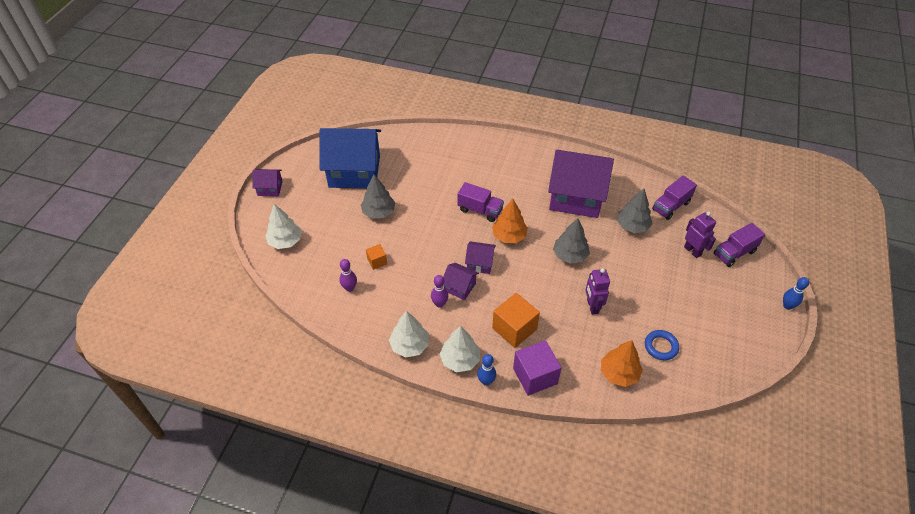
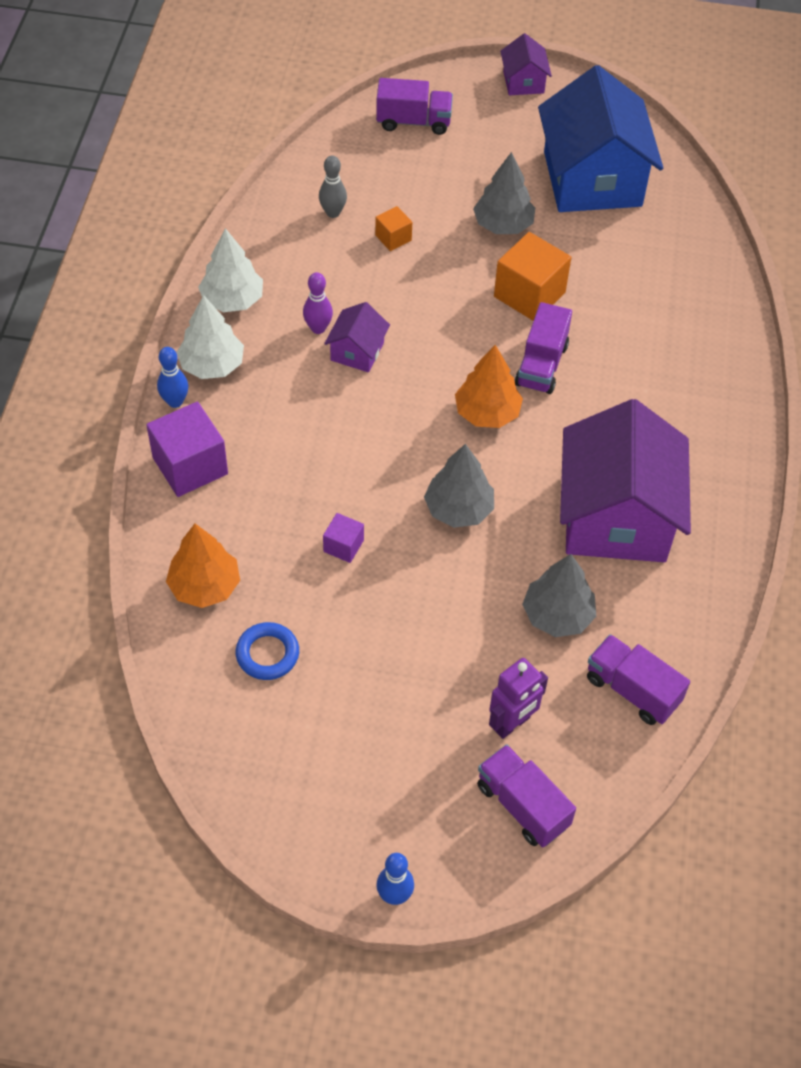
camera: 80 degrees right, 5 degrees up
(285, 241) = (413, 122): white tree -> purple truck
(349, 288) = (333, 213): purple bowling pin -> grey bowling pin
(480, 263) = (414, 375): purple house -> none
(514, 329) = (280, 432): orange cube -> orange cube (529, 294)
(592, 306) = (343, 546): purple robot -> purple cube

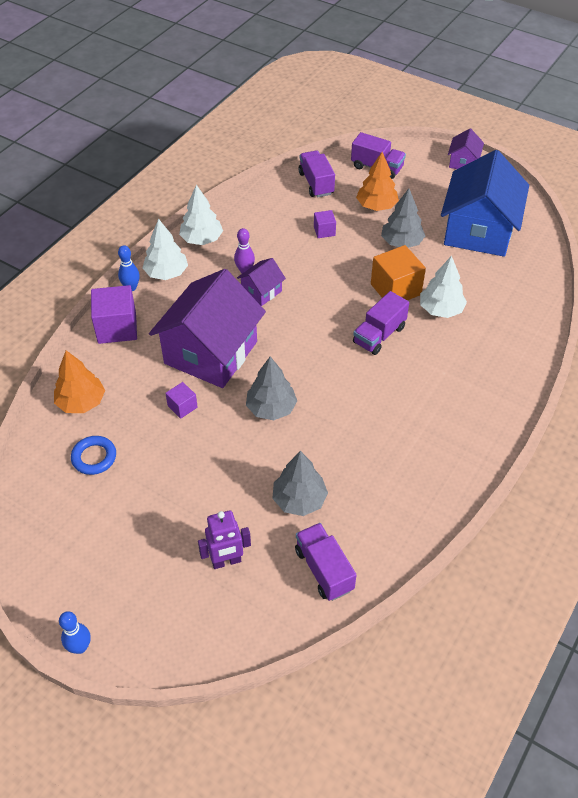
camera: 25 degrees right, 5 degrees down
(333, 213) = (294, 206): grey bowling pin -> none
(393, 238) = (324, 231): orange cube -> purple cube
(487, 413) = (325, 354): orange tree -> orange tree (376, 206)
(522, 805) = (201, 620): purple truck -> purple truck (316, 183)
(599, 305) = (440, 309): none -> white tree
(616, 516) = (377, 448): purple house -> purple house (211, 352)

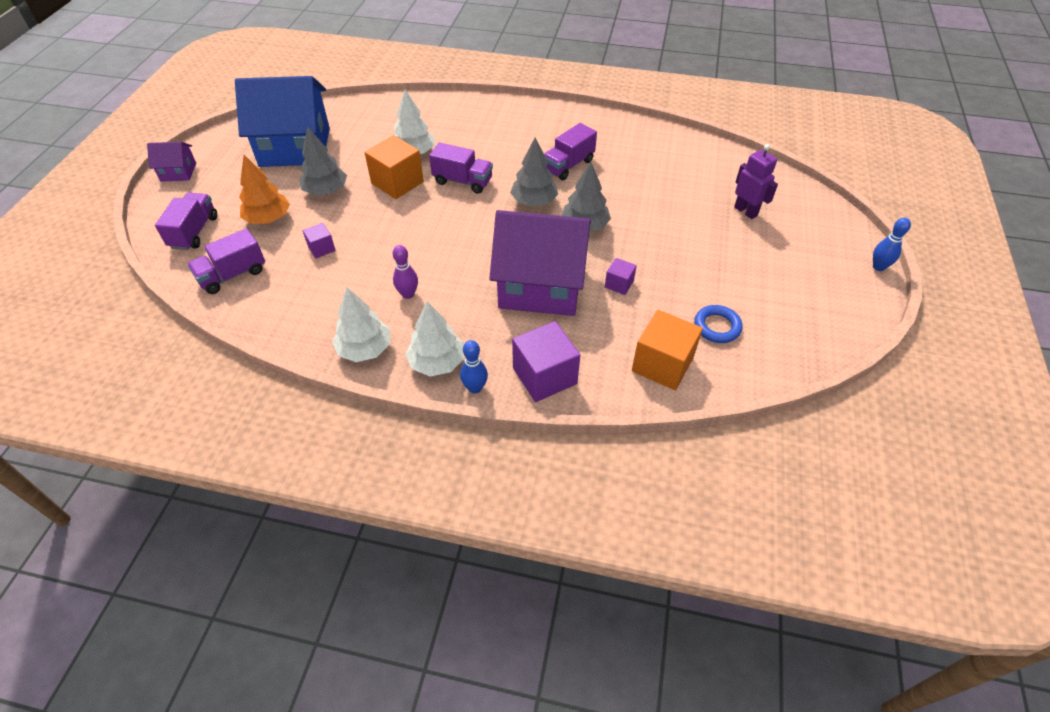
camera: 110 degrees left, 0 degrees up
(81, 402) = (662, 364): orange tree -> orange cube
(261, 291) = (436, 272): purple house -> none
(299, 500) = (664, 188): grey tree -> grey tree (534, 201)
(324, 569) = (712, 163): purple truck -> purple truck (568, 165)

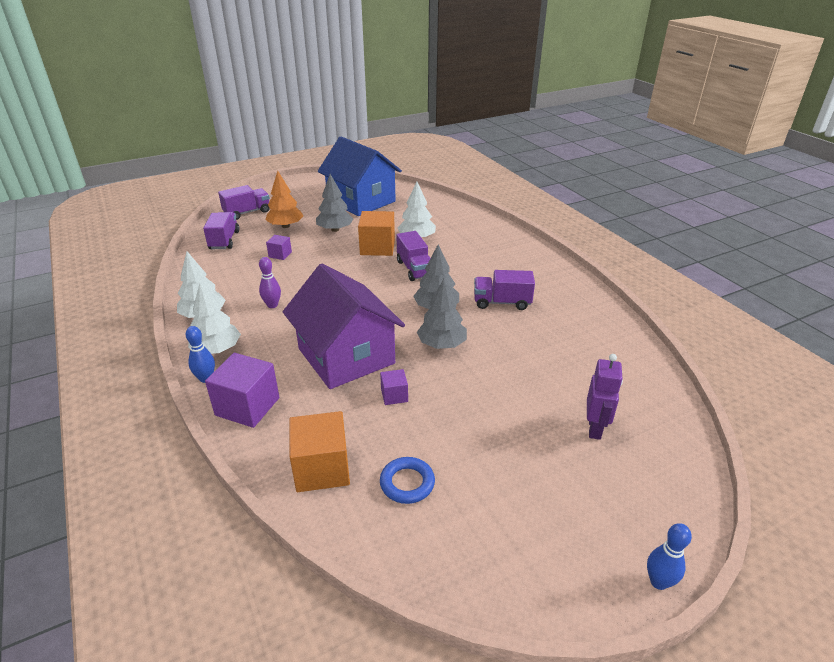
camera: 50 degrees right, 15 degrees down
(178, 172) = (291, 184): purple house -> none
(232, 275) = (224, 240): purple truck -> purple truck turned 75 degrees clockwise

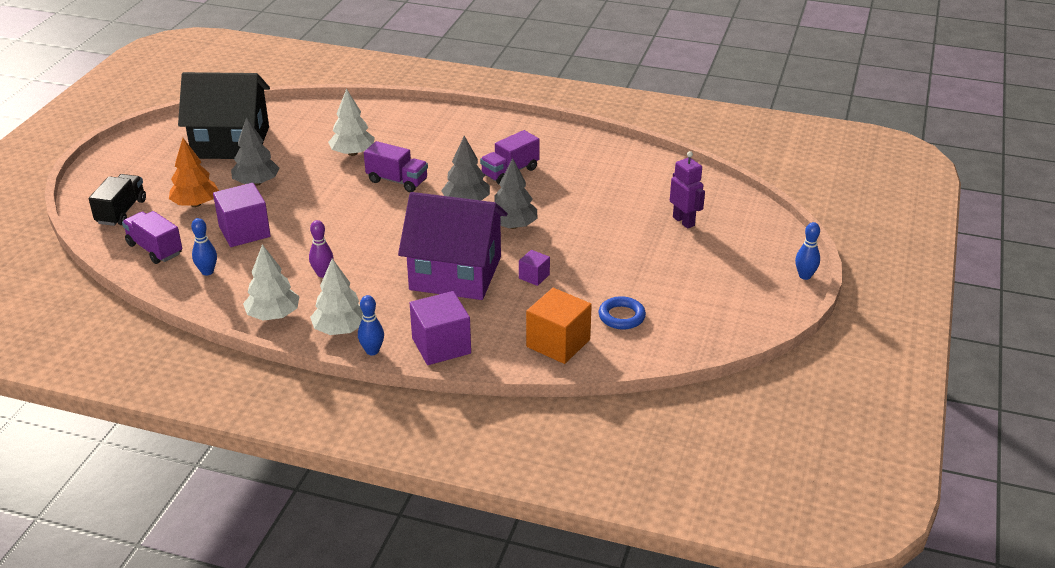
camera: 45 degrees left, 0 degrees up
(223, 267) = (207, 272): none -> blue bowling pin
(247, 212) = (121, 212): purple truck -> black truck
(280, 254) = (244, 231): purple cube -> purple cube, size x1.92
(361, 201) = (231, 142): blue house -> black house
(377, 247) = (330, 179): orange cube -> none

